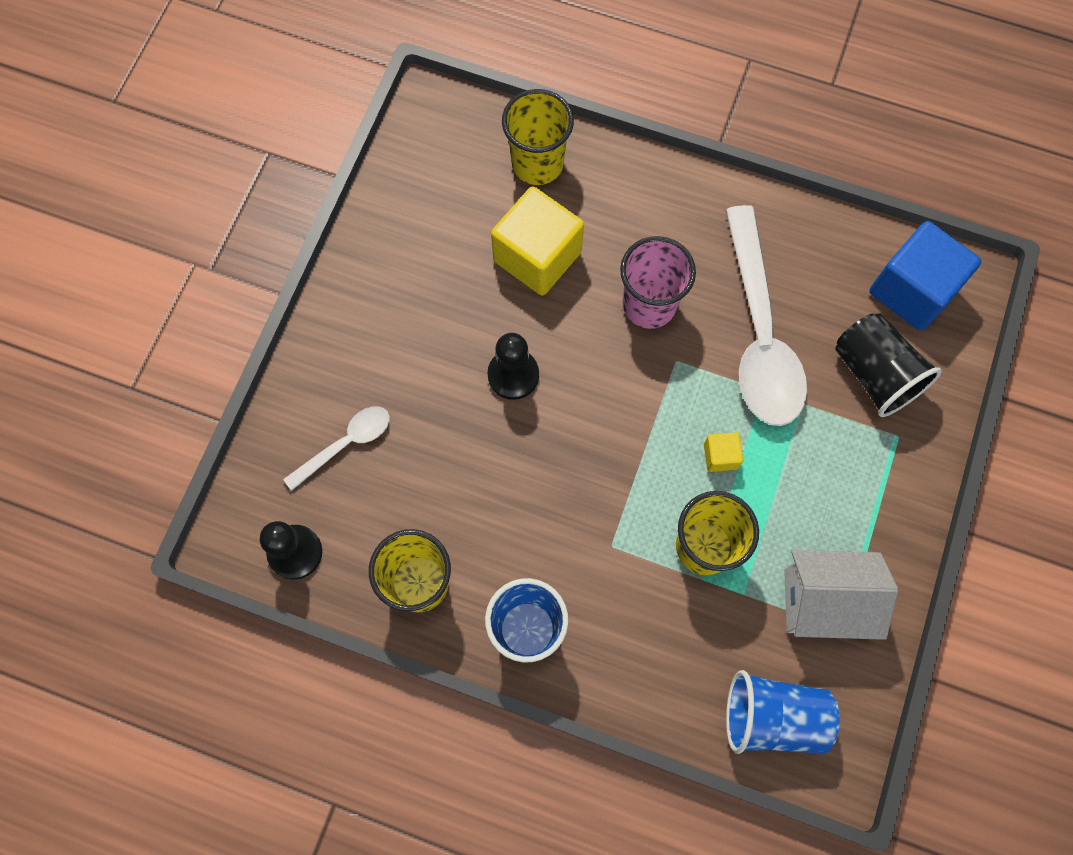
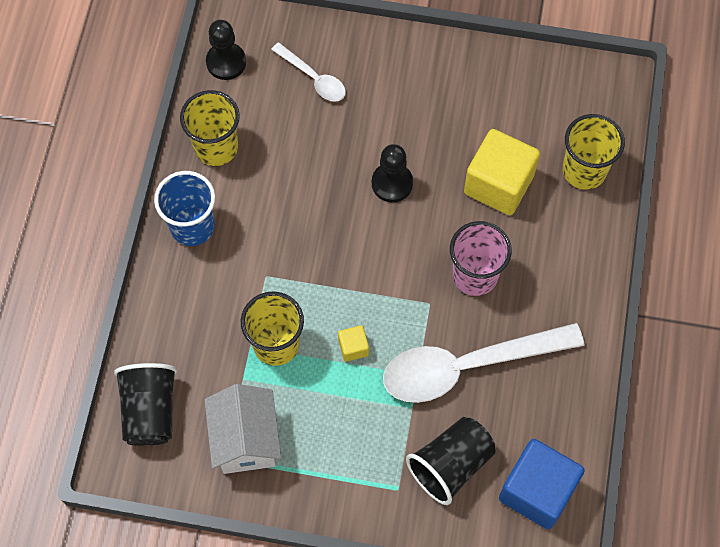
camera: 80 degrees right, 5 degrees down
(772, 717) = (150, 411): blue cup -> black cup

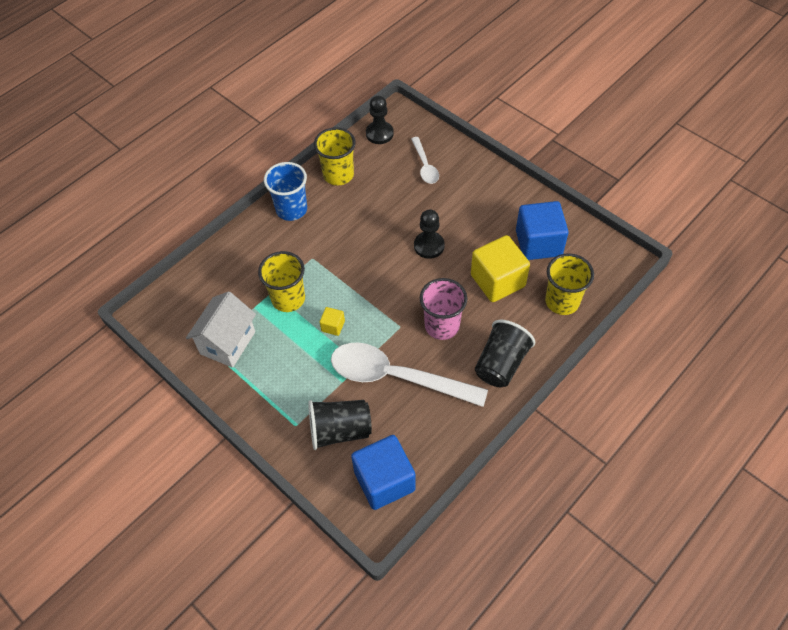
camera: 35 degrees right, 10 degrees down
(150, 411) = (187, 295): black cup -> black cup (501, 364)
(512, 111) = (538, 243): none -> blue cube

